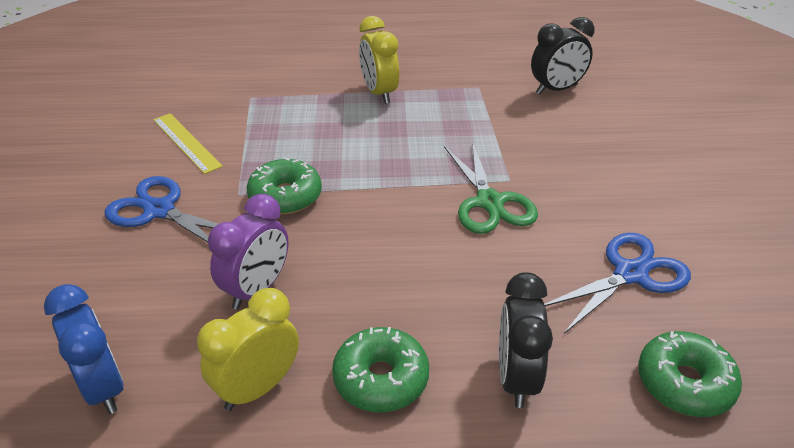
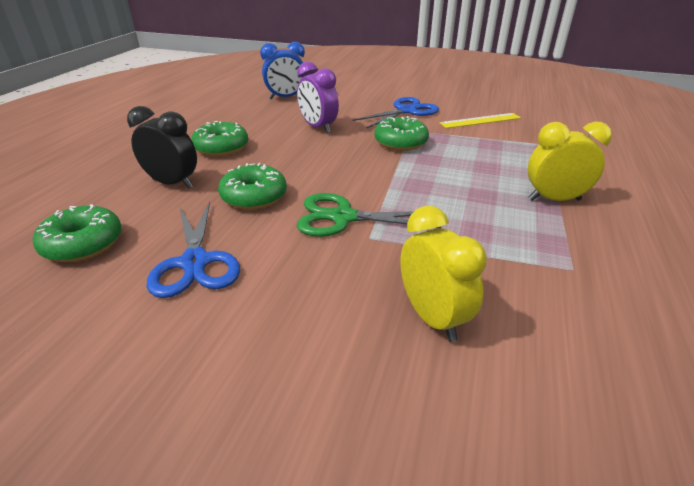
camera: 110 degrees right, 5 degrees down
(258, 388) = (251, 122): yellow clock -> yellow clock (432, 317)
(495, 280) = (254, 197): none -> green donut
(556, 89) = (568, 343): black clock -> none

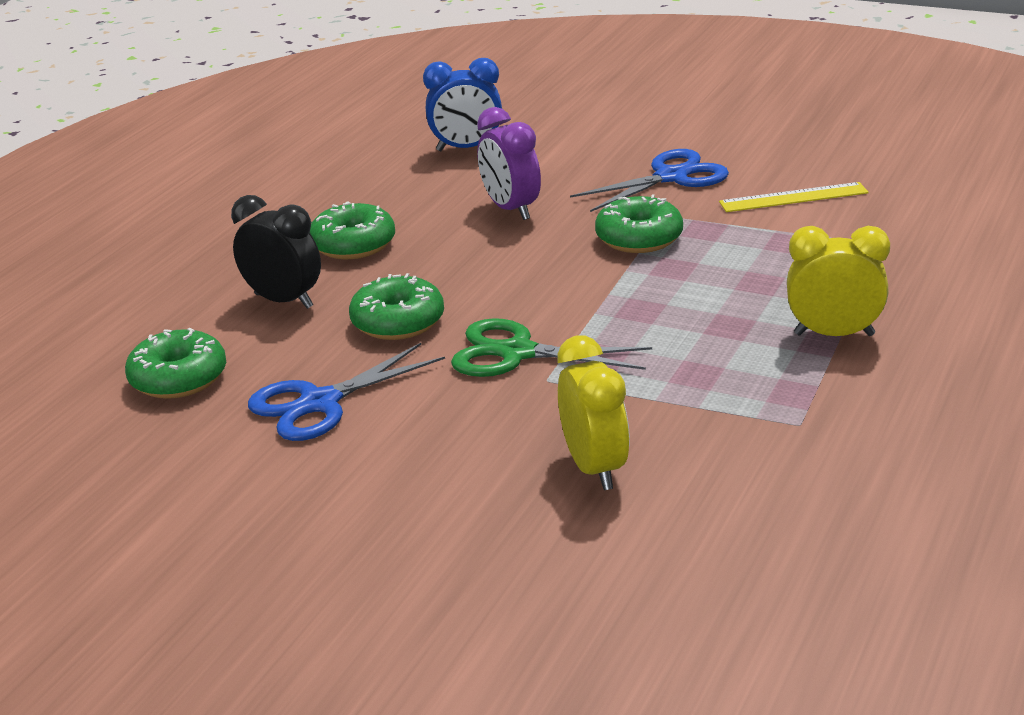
camera: 10 degrees right, 5 degrees down
(195, 263) = (319, 403): blue scissors -> blue scissors turned 60 degrees clockwise

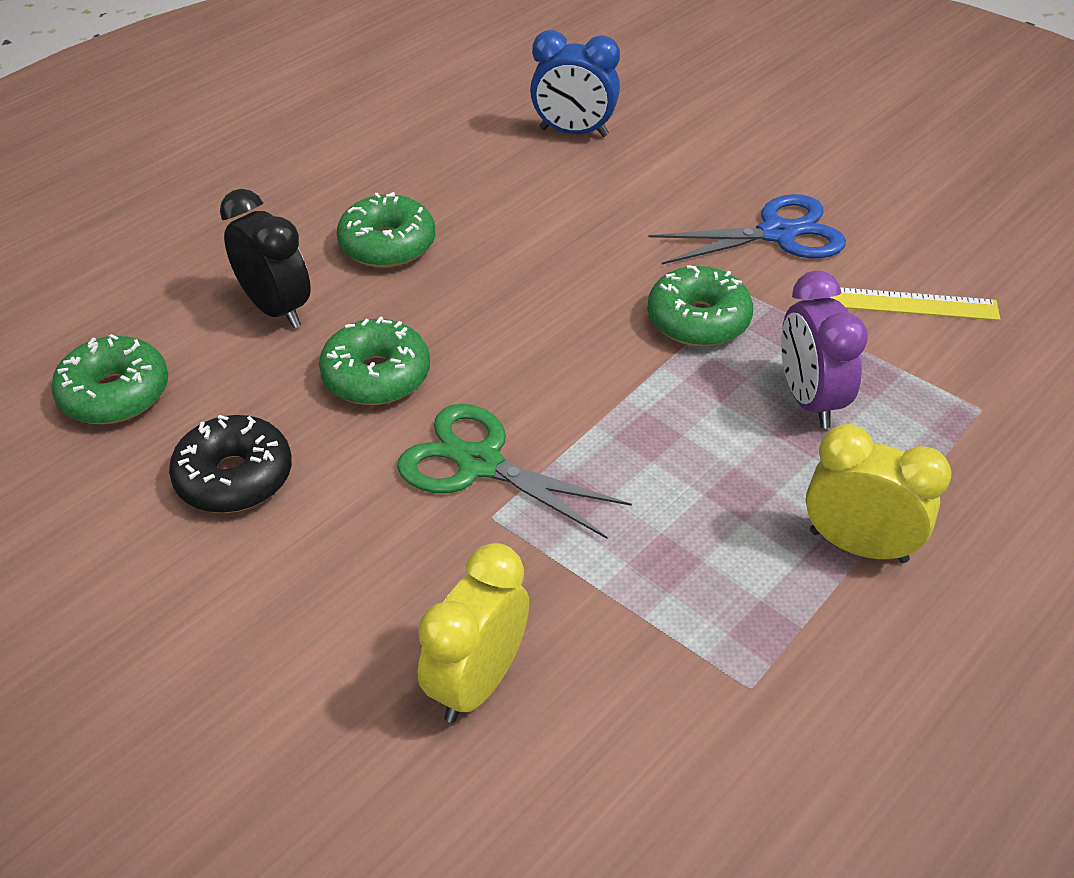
camera: 15 degrees right, 15 degrees up
(319, 403) = (234, 477): blue scissors -> black donut
(511, 209) = (578, 236): purple clock -> purple clock (809, 400)
(594, 468) = (477, 682): yellow clock -> yellow clock turned 150 degrees counterclockwise

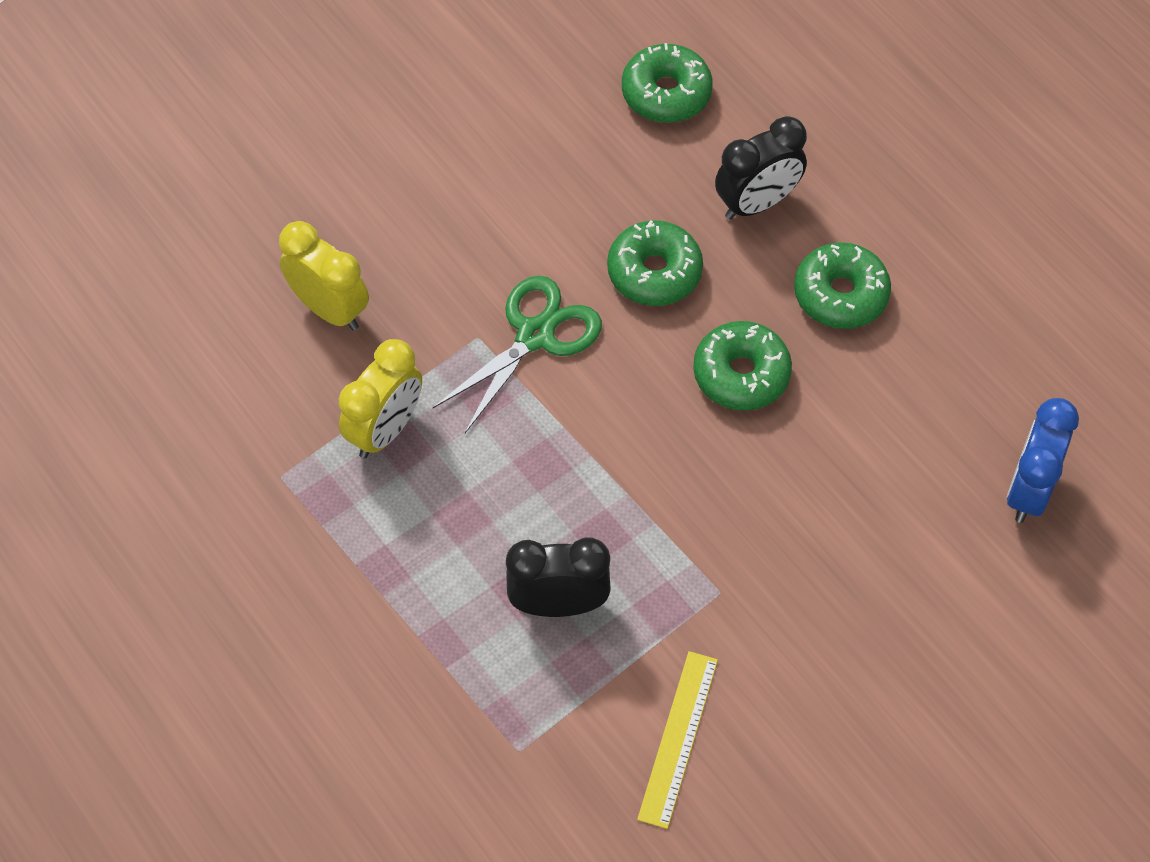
camera: 100 degrees right, 15 degrees up
(234, 477) = (556, 172): black donut -> none
(698, 320) = (684, 539): green donut -> green donut (741, 374)
(778, 233) = (812, 651): blue scissors -> none
(809, 400) = (558, 604): purple clock -> black clock
(858, 546) = (386, 589): yellow clock -> yellow clock (385, 430)

